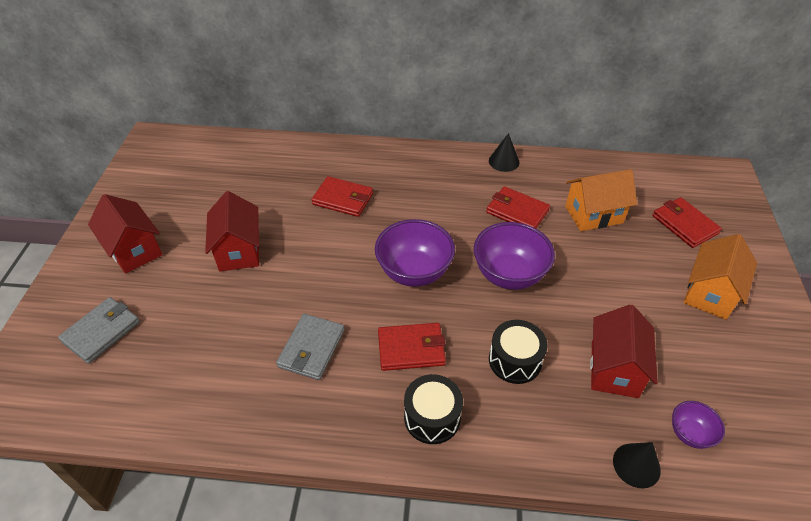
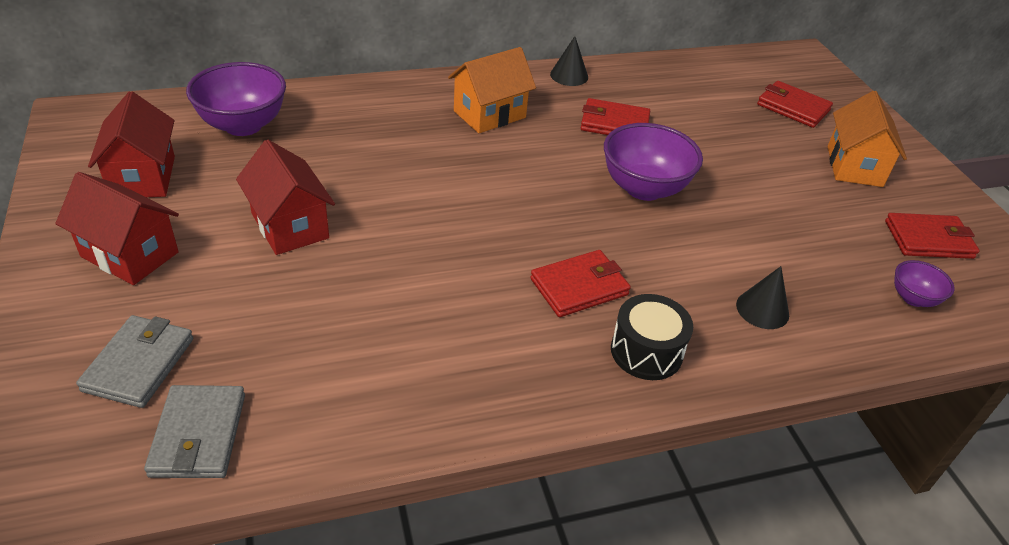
camera: 25 degrees left, 5 degrees down
(311, 348) = (456, 315): grey wallet -> grey wallet (198, 435)
(343, 199) = (397, 144): red wallet -> red wallet (928, 239)
(414, 272) = (534, 206): purple bowl -> purple bowl (243, 125)
(515, 360) = (702, 272): black drum -> none
(593, 214) = (697, 113): orange house -> orange house (489, 114)
(614, 369) = (807, 256): red house -> red house (143, 177)
(636, 465) = (882, 341): black cone -> black cone (762, 309)

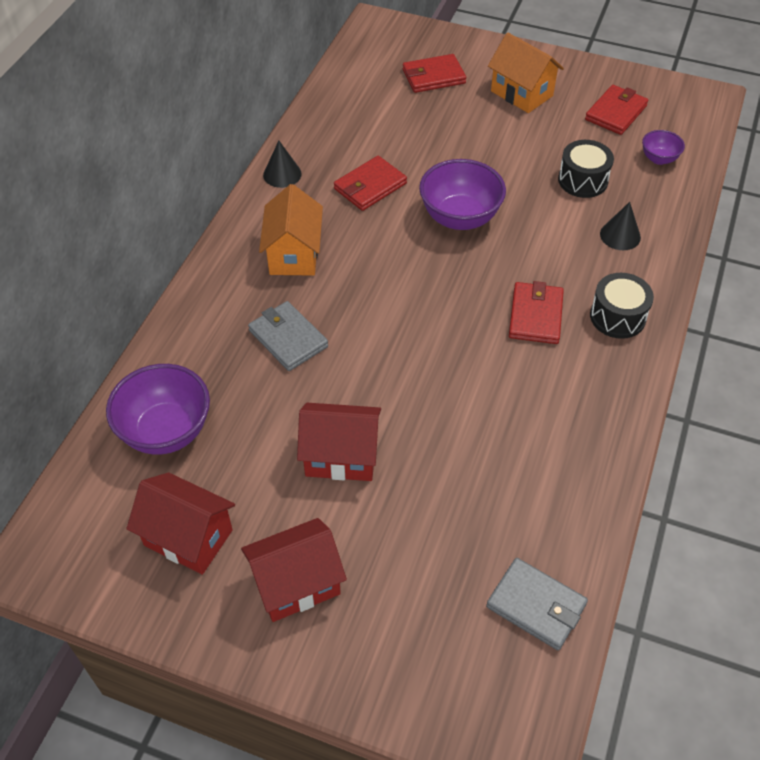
camera: 50 degrees left, 10 degrees up
(139, 364) = (438, 620): grey wallet -> grey wallet (288, 338)
(801, 251) = (582, 180): none -> black drum

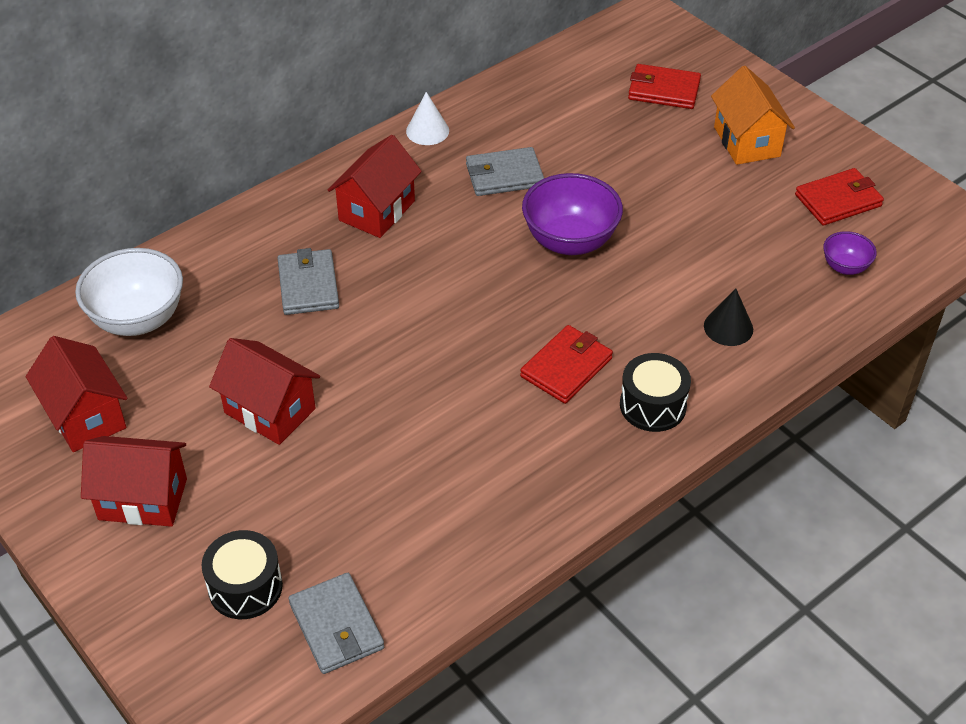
camera: 30 degrees right, 5 degrees down
(166, 431) = (138, 319): purple bowl -> white bowl
(282, 174) = (427, 131): black cone -> white cone
(294, 254) = (377, 211): orange house -> red house
(370, 186) = (504, 175): red wallet -> grey wallet
(582, 180) = (736, 256): black drum -> black drum (245, 587)

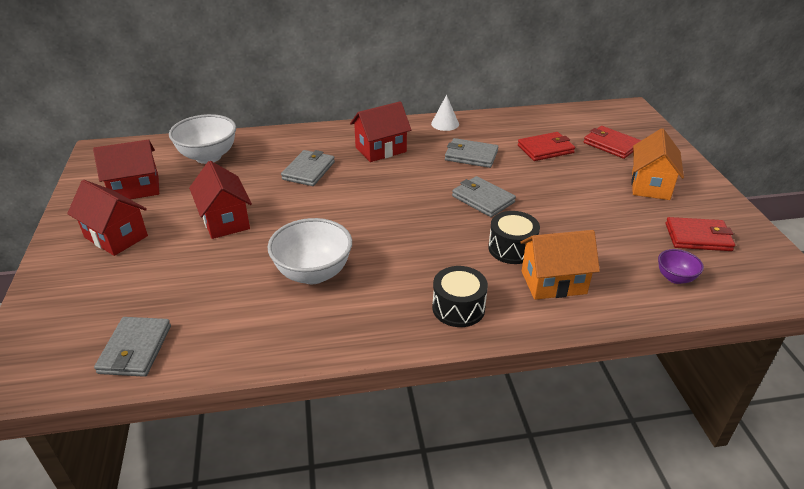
camera: 30 degrees right, 10 degrees down
(86, 416) = (135, 189): red house -> red house turned 75 degrees clockwise
(245, 587) = (113, 303): black drum -> black drum (512, 248)
(454, 435) = (313, 273): none -> white bowl
(566, 367) = (419, 264): red wallet -> red wallet (545, 149)
(570, 241) = (483, 199): purple bowl -> grey wallet
(728, 327) = (553, 282): black cone -> orange house

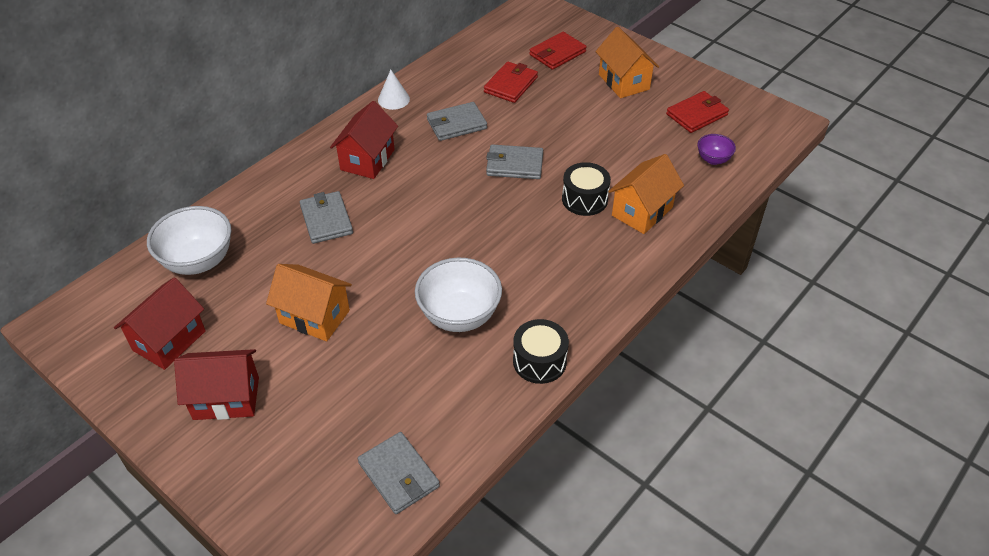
camera: 40 degrees left, 10 degrees up
(225, 220) = (314, 316): red house -> orange house
(458, 308) = (601, 274): black drum -> black drum (539, 361)
(611, 145) = (557, 53): red wallet -> red wallet turned 45 degrees counterclockwise

